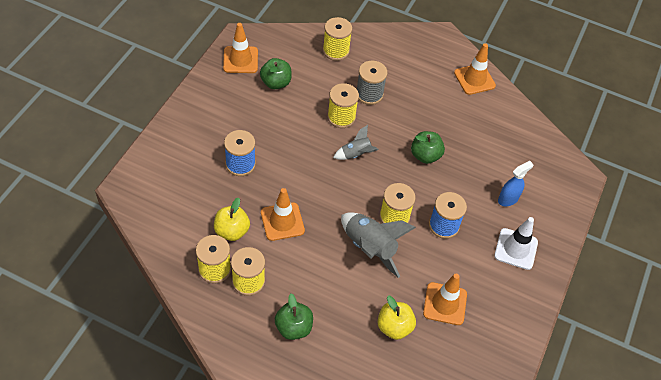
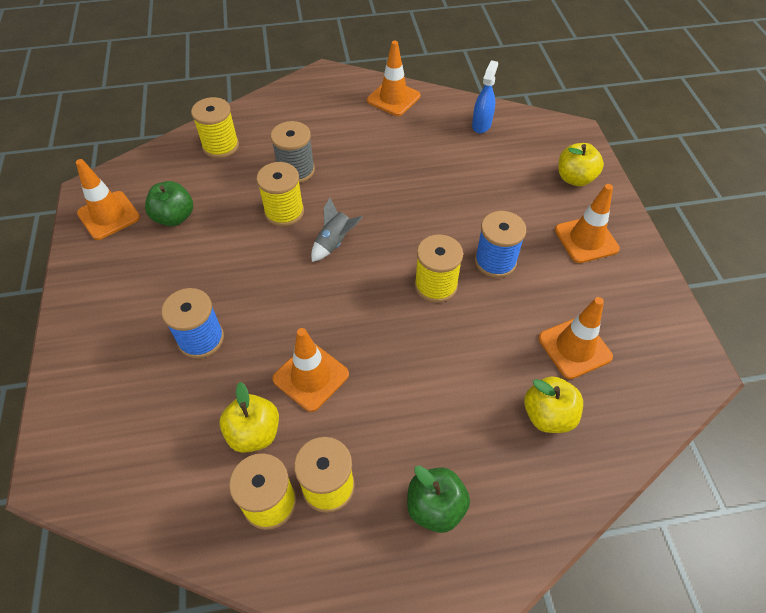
camera: 30 degrees left, 0 degrees up
(370, 247) = (439, 339): grey rocket -> none
(425, 155) = (411, 200): green apple -> none
(508, 199) = (531, 194): blue spray bottle -> blue spray bottle (481, 125)
(516, 249) = (586, 239): white traffic cone -> orange traffic cone
(548, 207) = (575, 178): none -> yellow apple

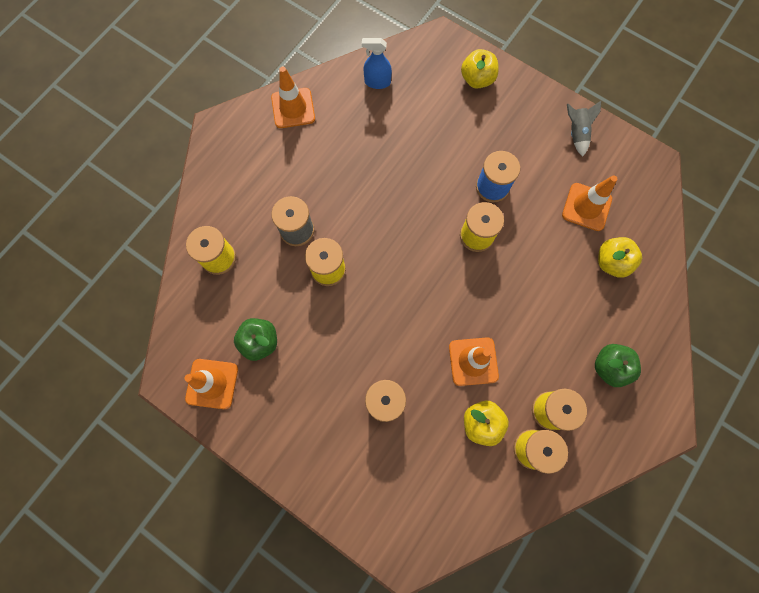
camera: 45 degrees left, 20 degrees up
(334, 243) = (386, 262): grey rocket -> grey rocket (576, 133)
(481, 125) = (377, 82): blue spray bottle -> blue spray bottle turned 60 degrees counterclockwise
(586, 239) = (526, 123): orange traffic cone -> none

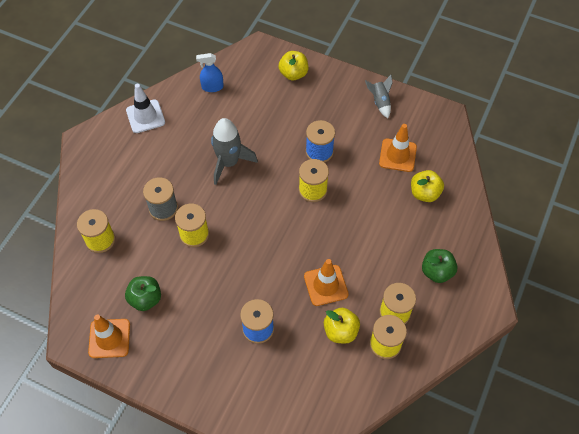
camera: 10 degrees left, 15 degrees down
(293, 108) = (145, 116): orange traffic cone -> white traffic cone
(382, 184) = (229, 163): none -> grey rocket

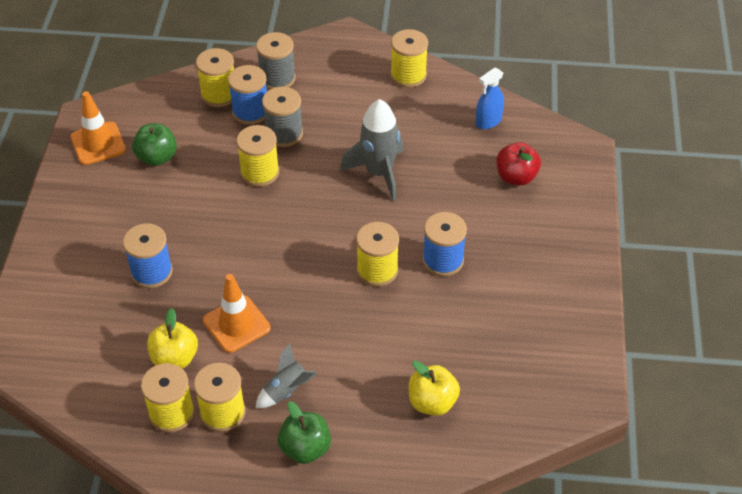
camera: 70 degrees right, 10 degrees down
(104, 197) = (277, 78): none -> grey spool
(130, 224) = (250, 111): none -> blue spool
(145, 116) = (408, 75): white traffic cone -> yellow spool
(212, 87) = (488, 121): blue spray bottle -> blue spray bottle turned 105 degrees counterclockwise
(267, 90) = (516, 177): none -> red apple
(293, 74) = (560, 196): yellow apple -> none
(380, 102) = (567, 307): grey rocket -> grey rocket (286, 391)
(397, 155) = (483, 352): orange traffic cone -> none

